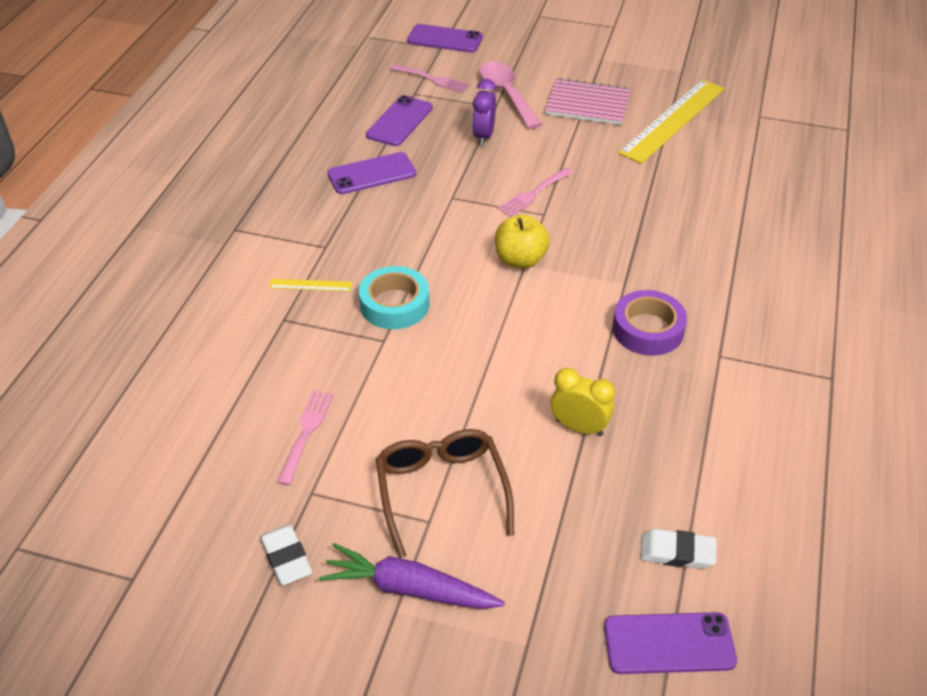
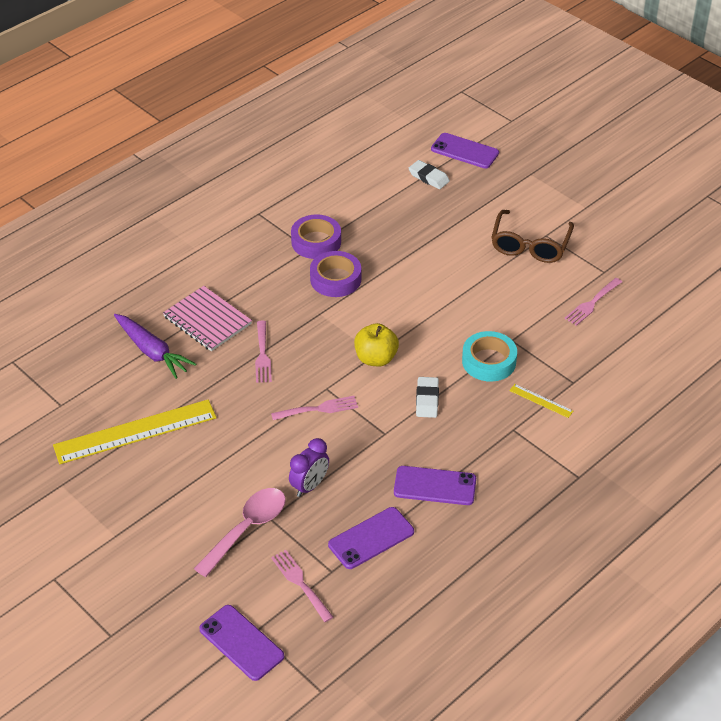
camera: 150 degrees left, 0 degrees up
(286, 558) = (632, 247): white eraser -> white eraser (427, 400)
(410, 589) = (574, 212): purple carrot -> purple carrot (152, 351)
(506, 94) = (247, 529): pink spoon -> pink spoon turned 150 degrees counterclockwise
(579, 427) = (428, 245): yellow clock -> none
(587, 104) = (187, 482): pink notebook -> pink notebook (207, 320)
(637, 219) = (262, 355): none -> pink fork
(720, 368) = (316, 242): none -> purple tape

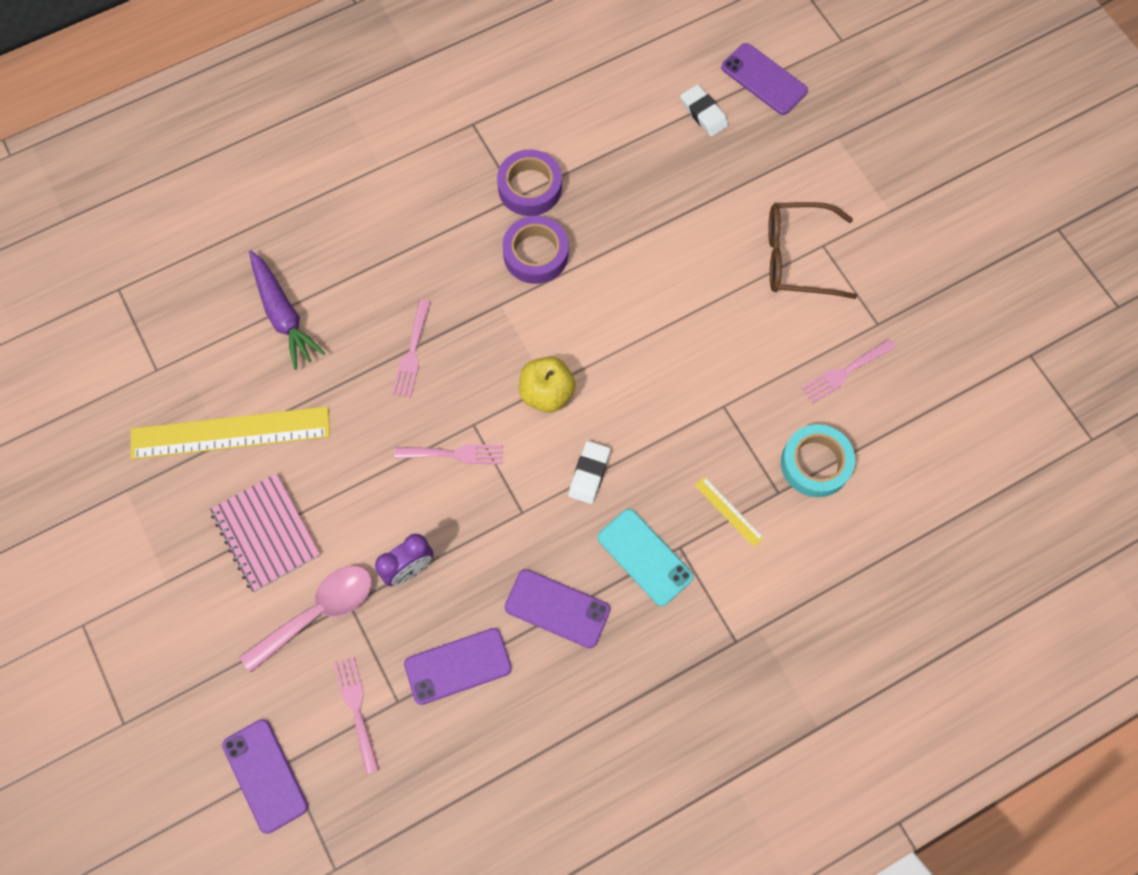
camera: 15 degrees right, 25 degrees up
(207, 320) = (362, 282): pink notebook -> pink notebook (266, 533)
(489, 361) = (684, 433): turquoise tape -> turquoise tape (815, 463)
(489, 441) = (645, 557): none -> turquoise phone
(530, 245) = (797, 257): brown glasses -> brown glasses turned 60 degrees clockwise

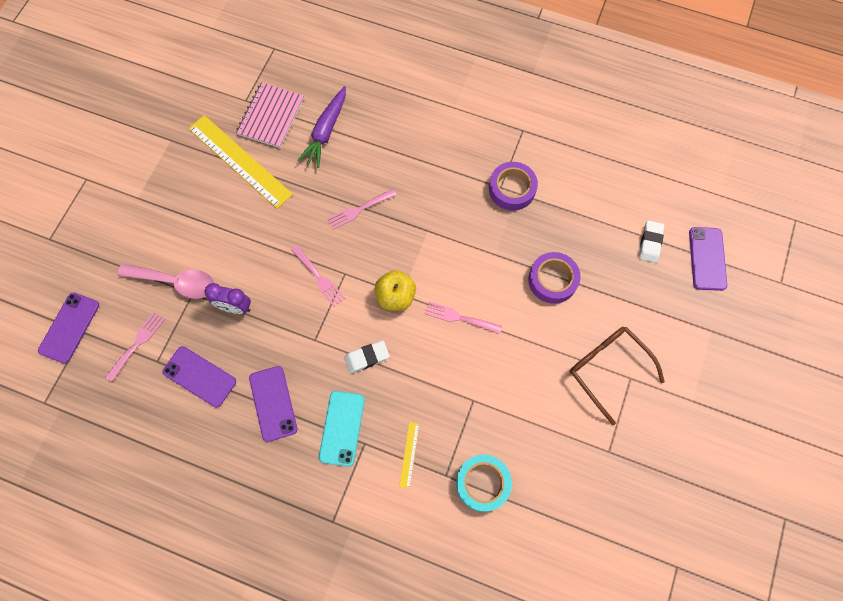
camera: 50 degrees right, 0 degrees up
(266, 533) = (199, 222): pink notebook -> pink notebook (271, 116)
(535, 254) = (474, 224): purple tape -> purple tape (552, 280)
(845, 372) = (558, 456): pink fork -> pink fork (459, 317)

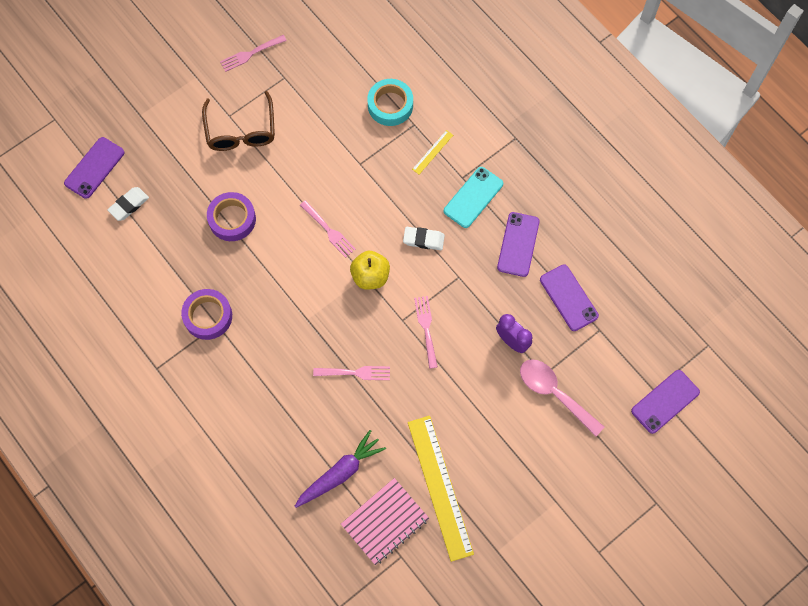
camera: 150 degrees left, 0 degrees up
(137, 343) = (610, 354): pink fork -> pink fork (250, 54)

